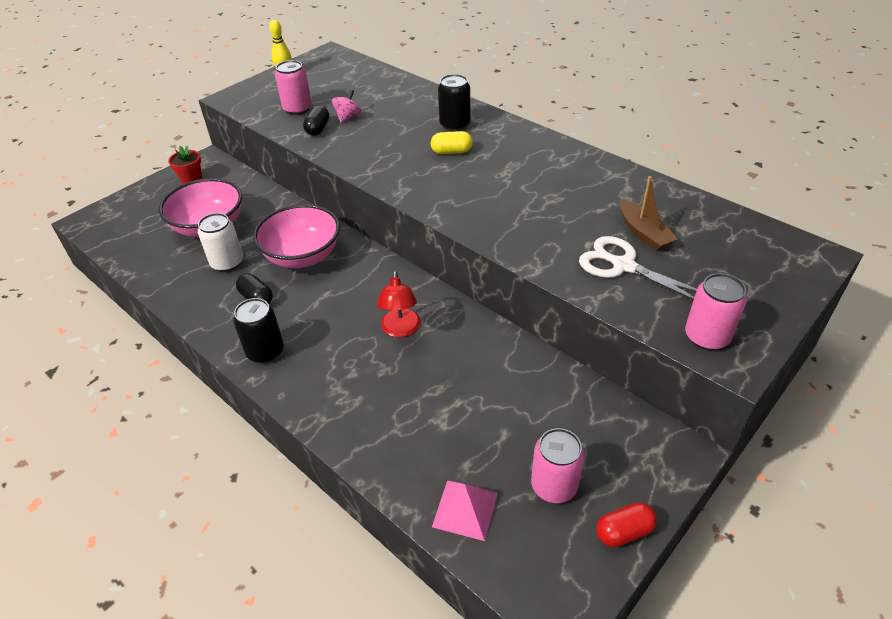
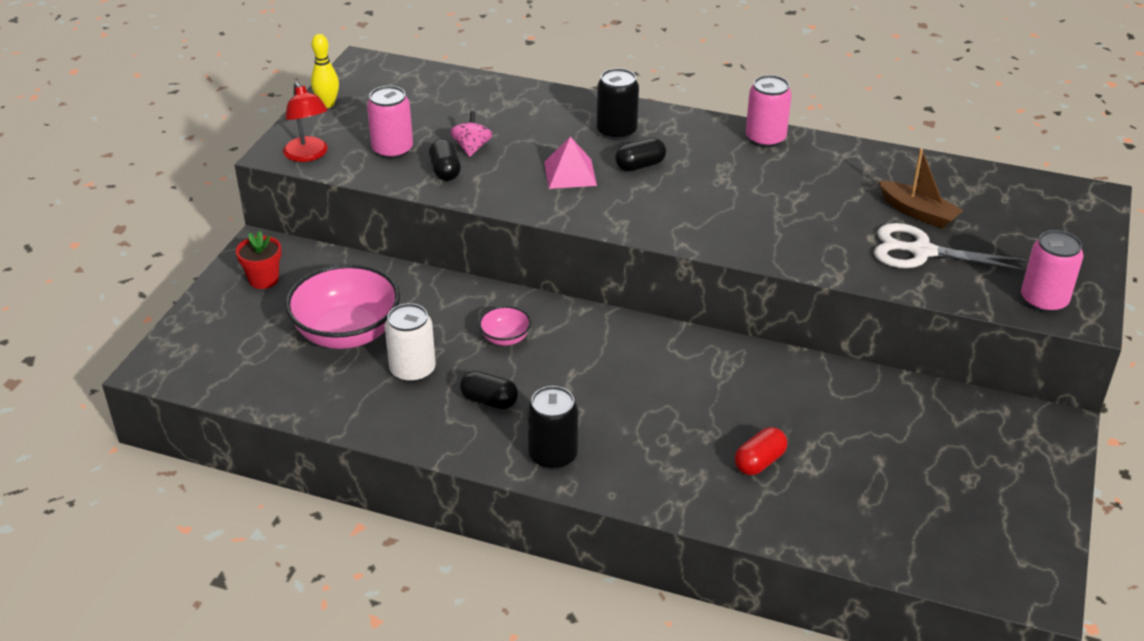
camera: 25 degrees left, 5 degrees down
(302, 256) = (505, 338): pink bowl -> pink bowl, size x0.46
(401, 330) = (692, 389): red lamp -> red lamp (308, 155)
(451, 151) = (640, 166): yellow capsule -> black capsule
(465, 509) = (892, 539): pink pyramid -> pink pyramid (570, 173)
(554, 486) = (960, 492): pink can -> pink can (765, 138)
(624, 532) = (1049, 510): red capsule -> red capsule (759, 462)

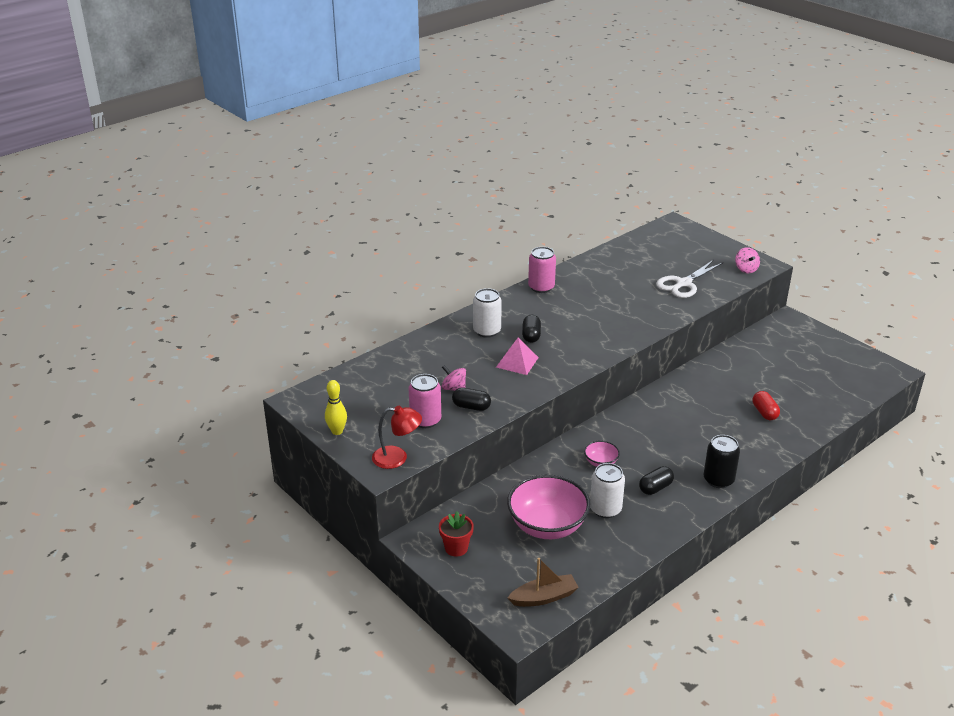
camera: 60 degrees left, 5 degrees down
(616, 131) = (487, 331): black can -> white can
(918, 213) = (650, 271): brown boat -> brown boat (544, 597)
(1043, 300) = (746, 269): pink can -> pink spinning top

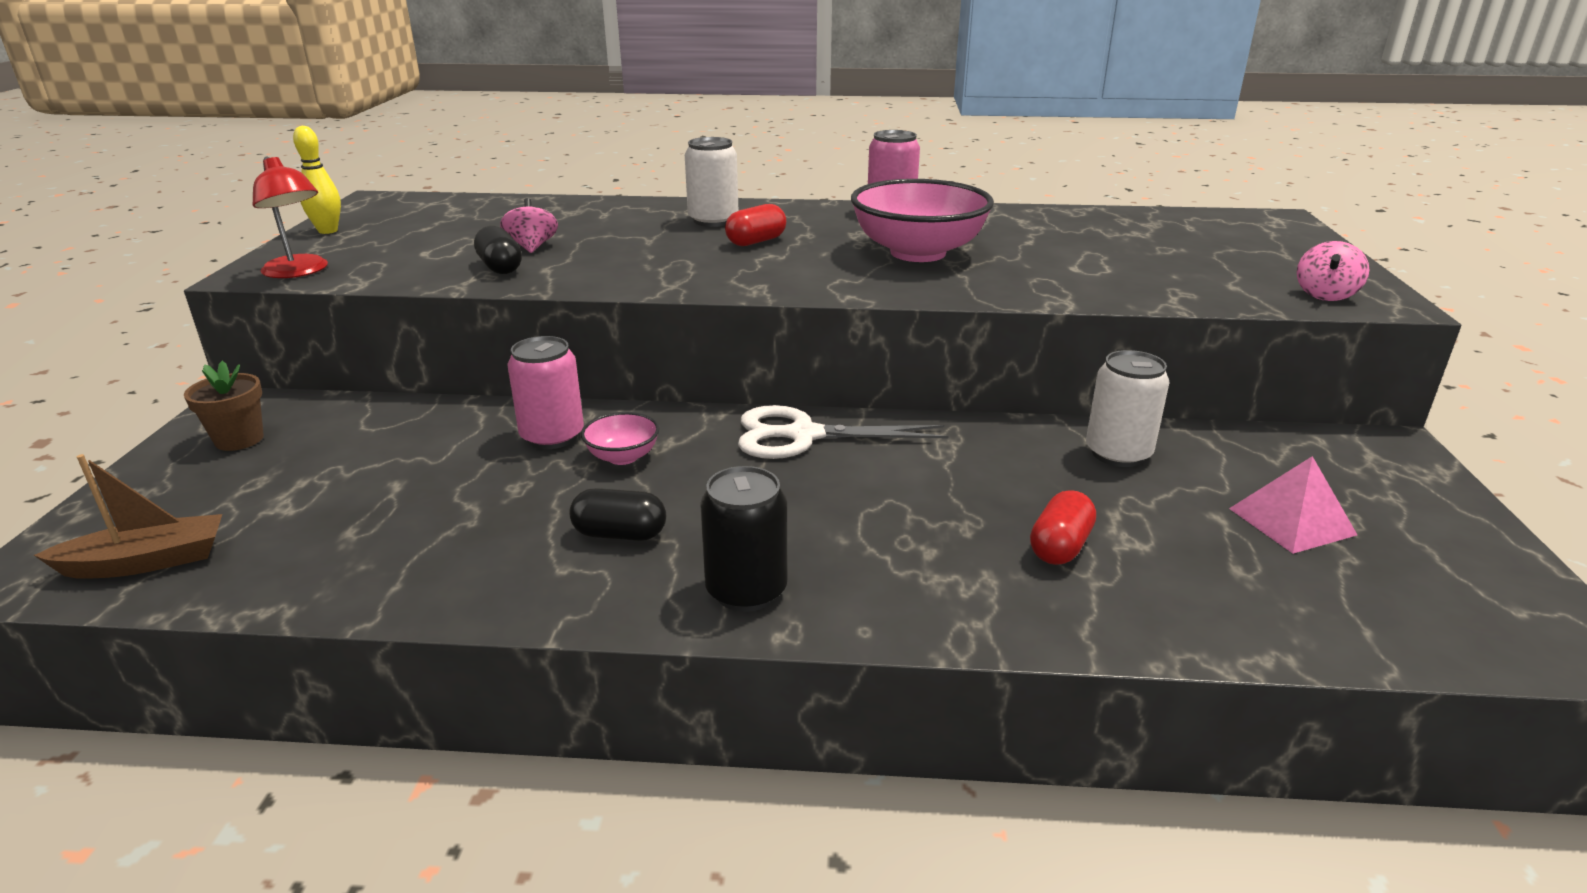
camera: 45 degrees right, 5 degrees down
(425, 420) = (422, 257): pink can -> pink can (552, 436)
(456, 548) = (239, 439): red flower pot -> brown flower pot
(517, 362) = (670, 255): pink pyramid -> pink pyramid (1291, 521)
(531, 336) = (756, 241): black capsule -> red capsule
(544, 597) = (146, 562): brown boat -> brown boat turned 45 degrees counterclockwise
(547, 526) = (376, 483): pink bowl -> pink bowl (918, 253)
(605, 509) = (488, 513): white can -> white can (1118, 453)
(683, 284) = (1144, 272): white scissors -> white scissors (804, 435)

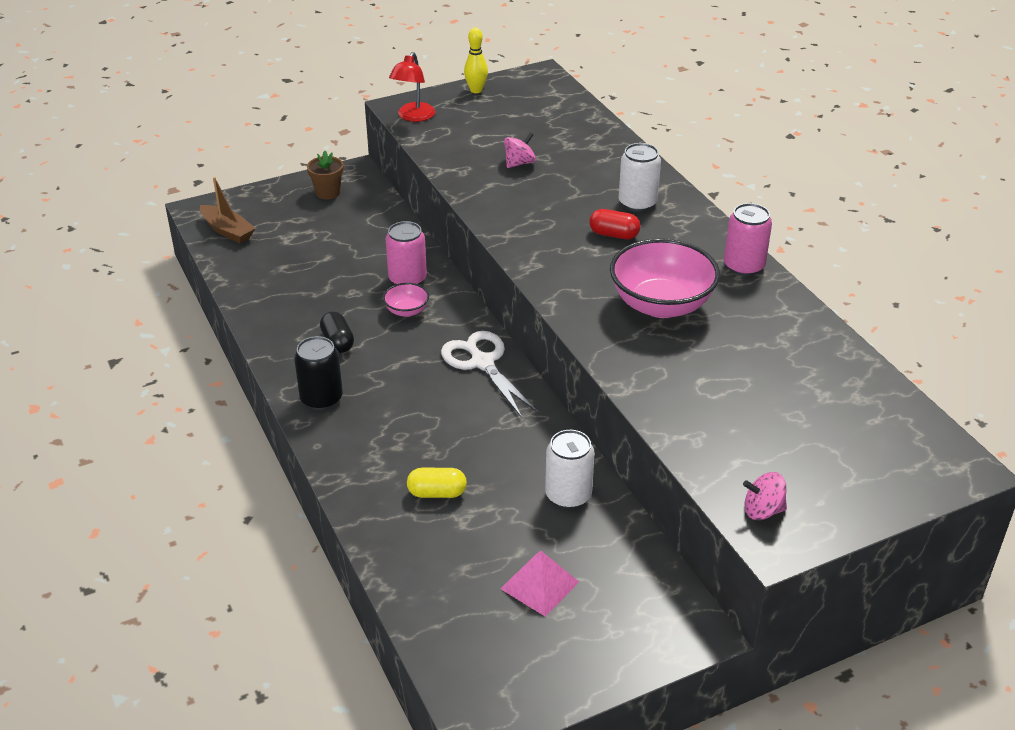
camera: 60 degrees right, 10 degrees up
(500, 267) = (478, 169): black capsule -> none
(1060, 547) = (437, 493): red capsule -> yellow capsule

